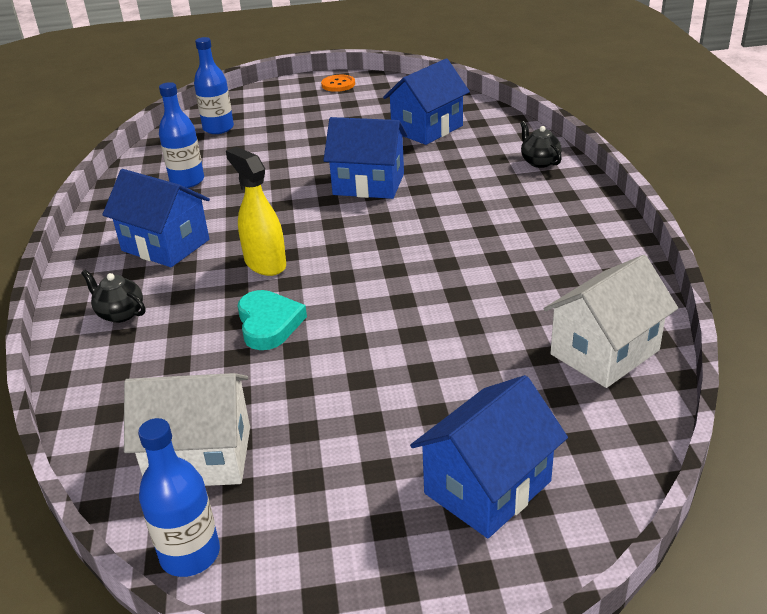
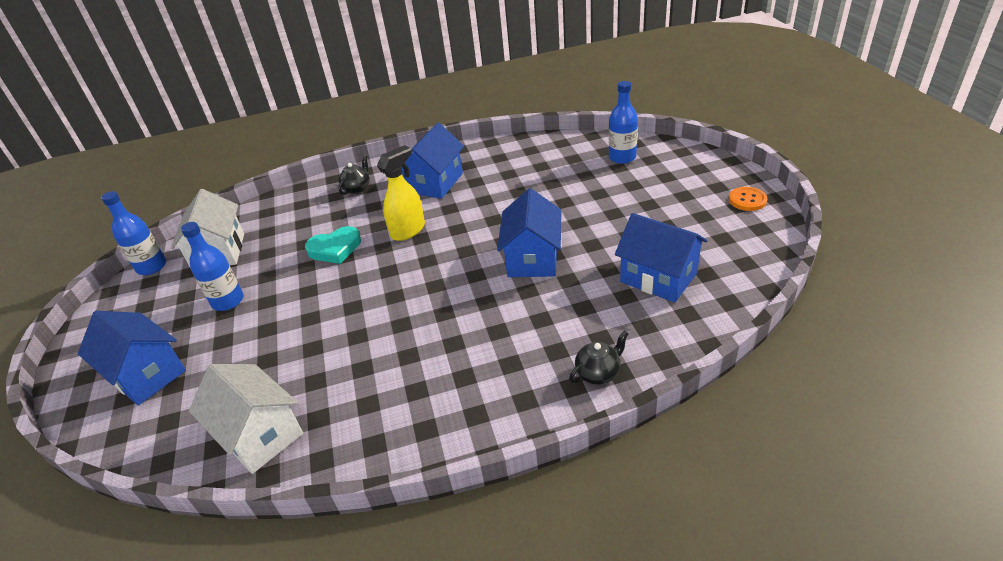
camera: 85 degrees right, 5 degrees up
(187, 181) = (527, 167): blue bottle -> blue bottle (228, 301)

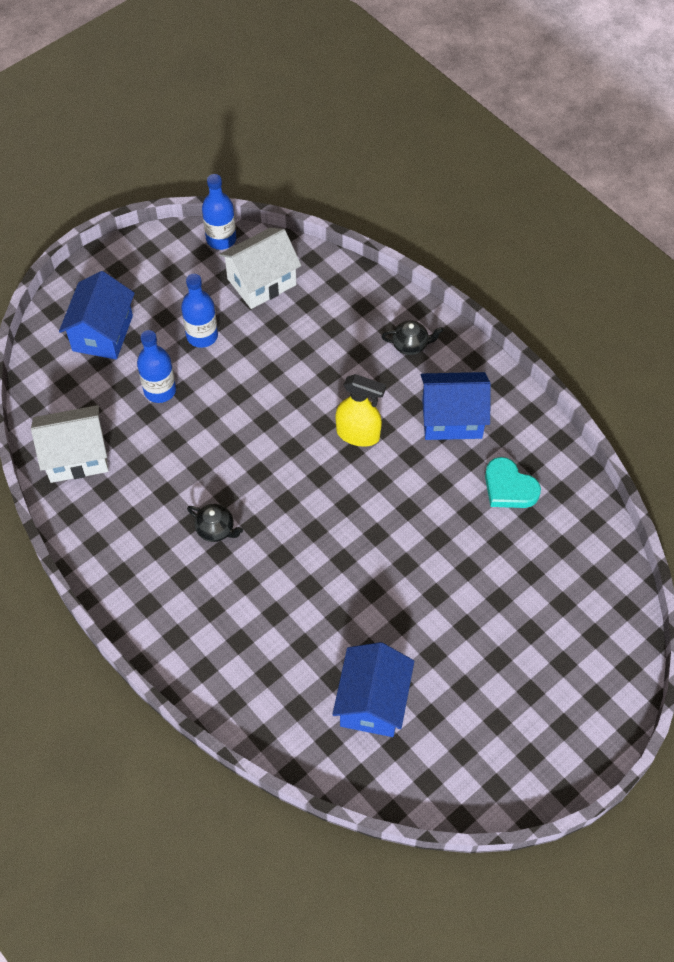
camera: 60 degrees right, 20 degrees up
(259, 434) = (76, 456): white house -> white house turned 60 degrees clockwise
(335, 249) = (305, 382): turquoise heart -> turquoise heart (509, 487)
(532, 258) = (358, 572): blue house -> none
(598, 373) = (225, 685): black teapot -> black teapot (216, 529)
(622, 157) = (586, 601): blue bottle -> blue bottle (160, 390)
(747, 200) = (547, 764): orange button -> none

